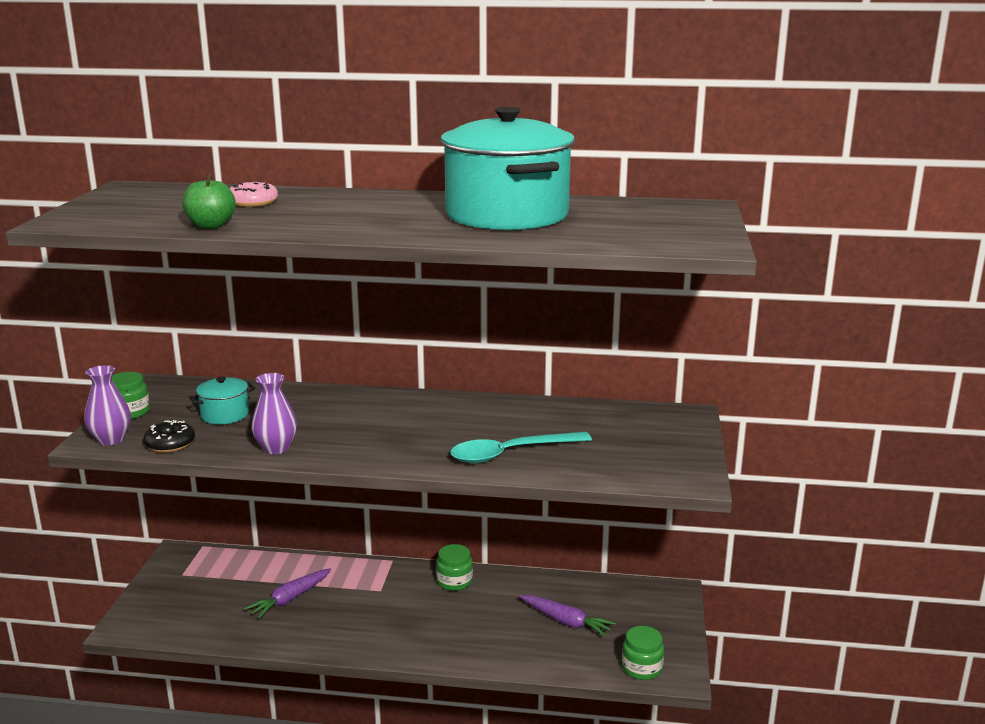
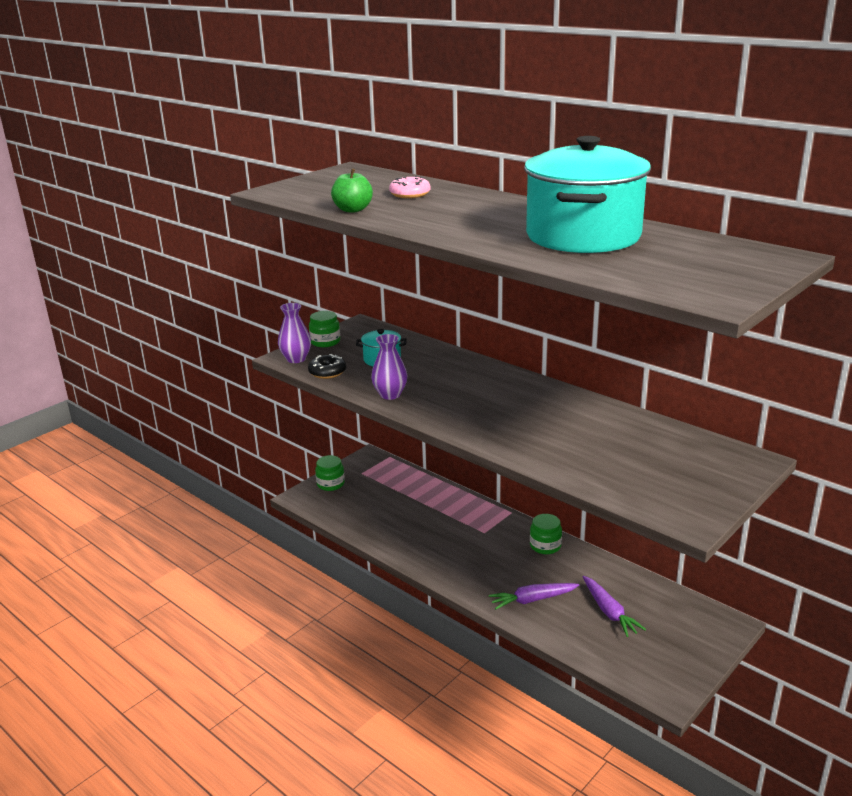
camera: 35 degrees right, 5 degrees up
(290, 599) = (416, 516): purple carrot -> purple carrot (532, 600)
(511, 453) = (556, 449): turquoise spoon -> none
(642, 668) = (641, 676): green jar -> green jar (330, 484)

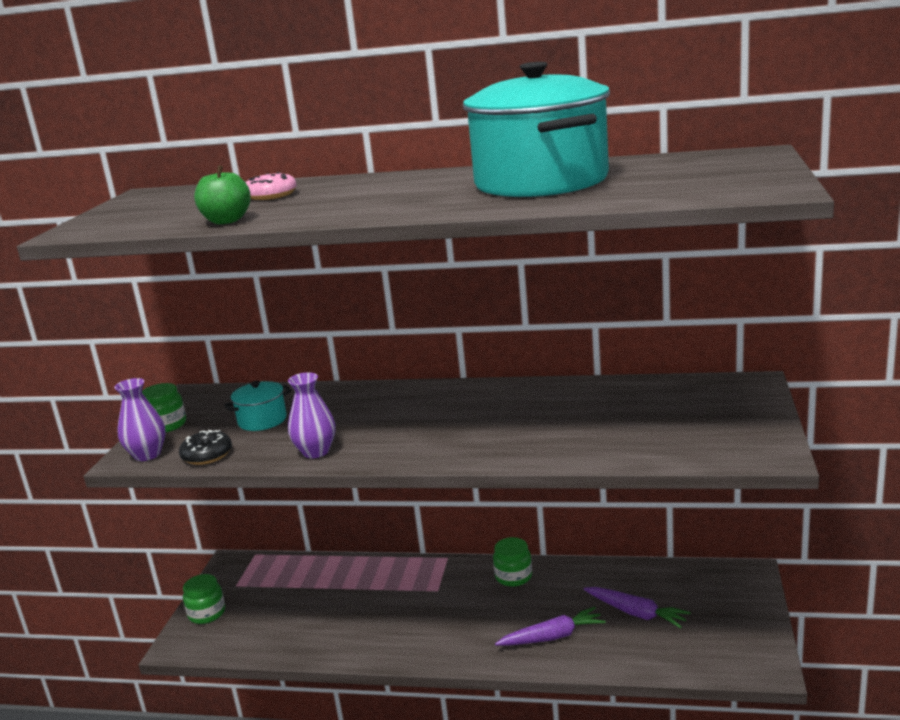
camera: 30 degrees left, 5 degrees down
(532, 600) = (552, 637): purple carrot -> purple carrot turned 150 degrees counterclockwise

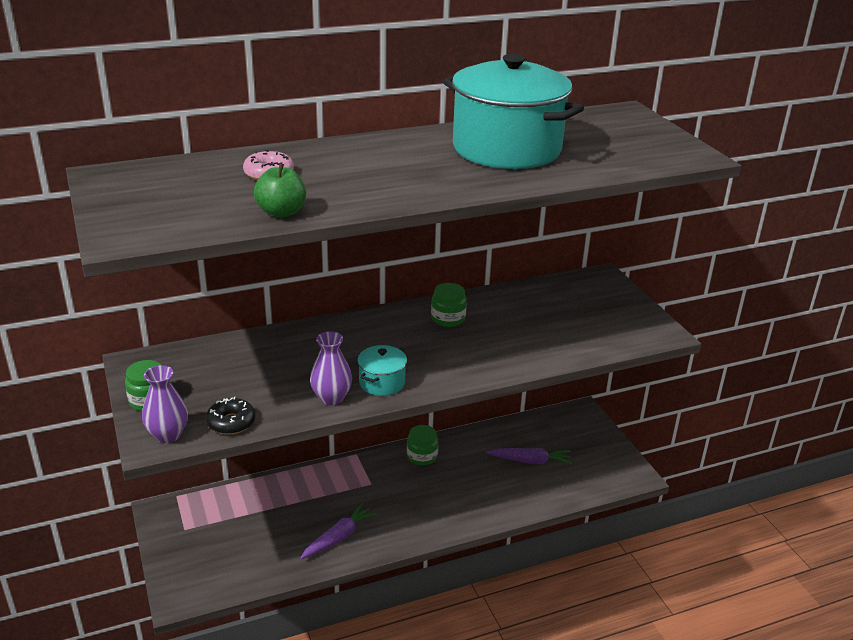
camera: 35 degrees left, 10 degrees up
(207, 613) = (179, 562): green jar -> green jar (448, 318)
(262, 420) = (245, 377): turquoise pot -> turquoise pot (382, 383)
(552, 637) = (487, 495): purple carrot -> purple carrot (338, 537)

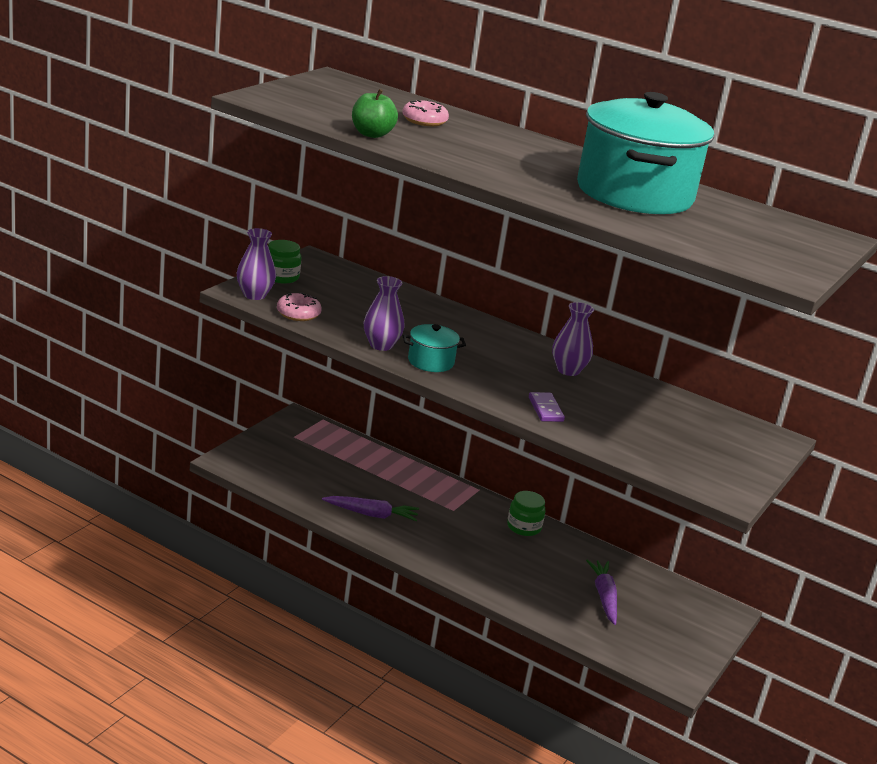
camera: 50 degrees right, 5 degrees down
(231, 422) = (298, 314): black donut -> pink donut
(448, 318) = (568, 370): green jar -> purple vase
(499, 359) = (545, 409): none -> purple domino
(530, 461) = (604, 597): purple carrot -> purple carrot turned 150 degrees counterclockwise

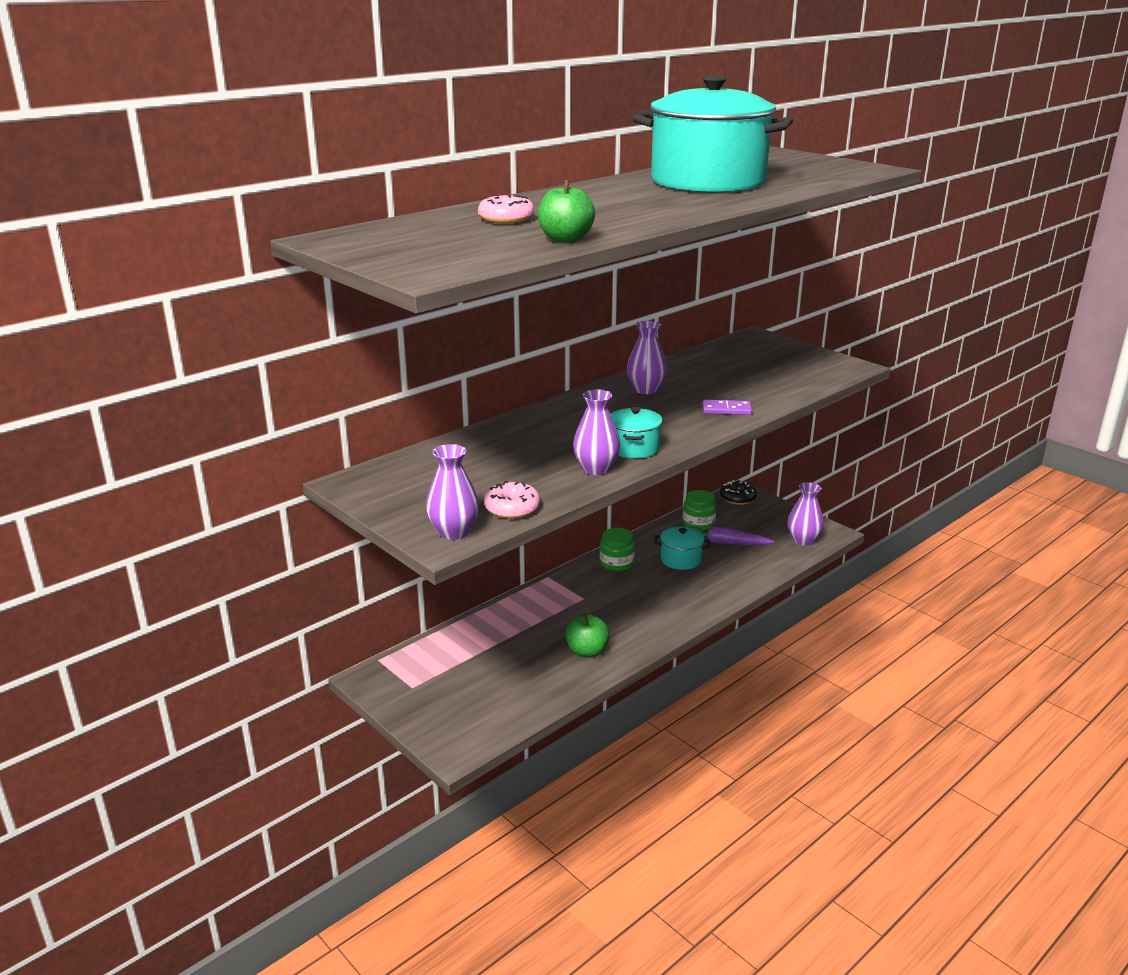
camera: 70 degrees left, 0 degrees up
(281, 277) = (401, 509): green jar -> green jar (698, 523)
(371, 514) = (587, 651): purple carrot -> green apple
(553, 566) = (680, 559): none -> turquoise pot
(645, 655) = (803, 540): none -> purple vase
(712, 609) = (737, 498): none -> black donut

